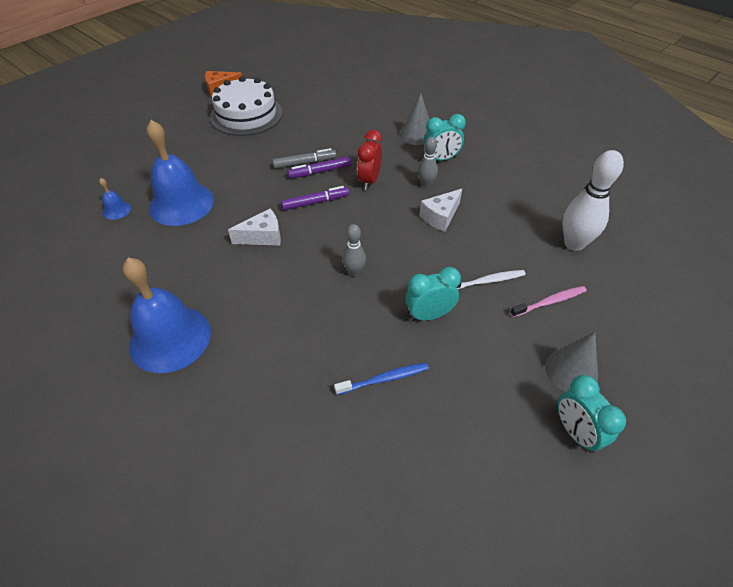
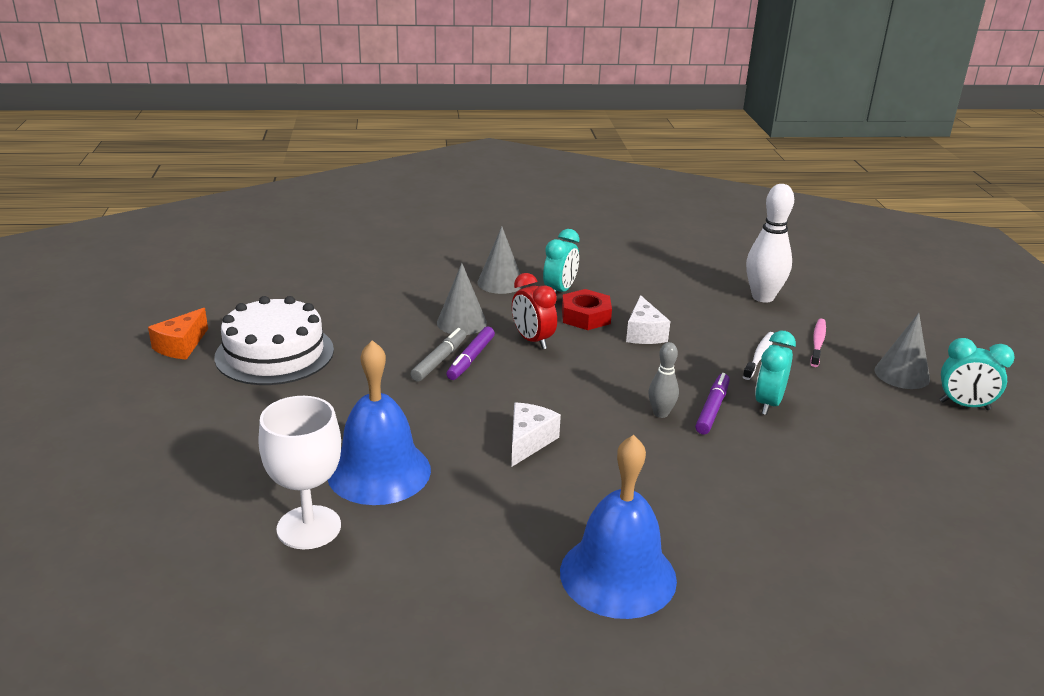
camera: 50 degrees left, 20 degrees down
(116, 210) = (309, 527): blue bell -> white goblet
(315, 202) = (519, 385): purple marker -> purple marker (712, 409)
(353, 147) = (461, 322): none -> grey cone
(384, 379) = (822, 465): blue toothbrush -> none
(426, 184) = (585, 316): grey bowling pin -> red nut

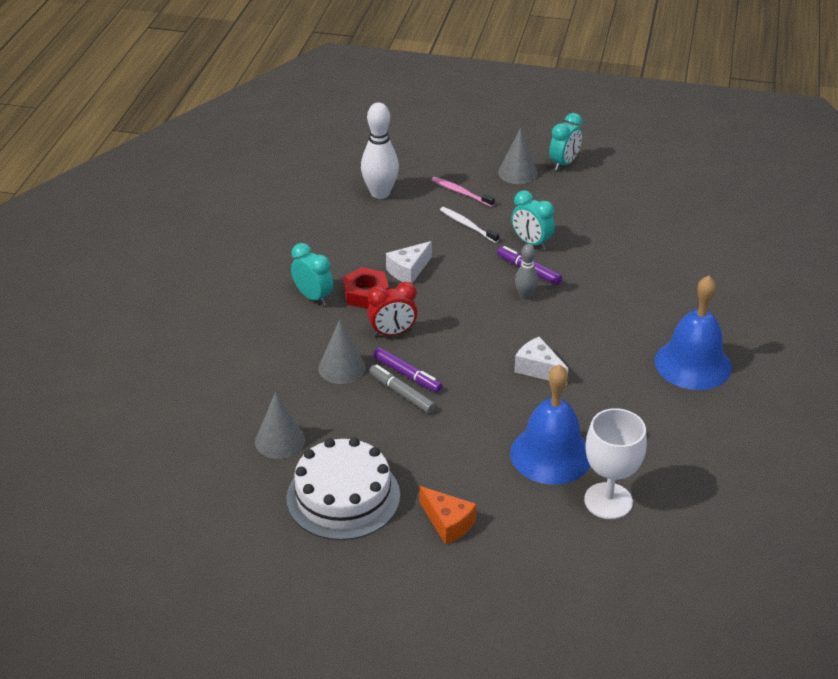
camera: 70 degrees left, 10 degrees up
(181, 346) = (298, 563): orange cheese -> orange cheese (448, 523)
(500, 283) = (277, 329): grey cone -> grey cone (280, 440)
(644, 333) = (408, 270): white cheese -> white cheese turned 120 degrees clockwise

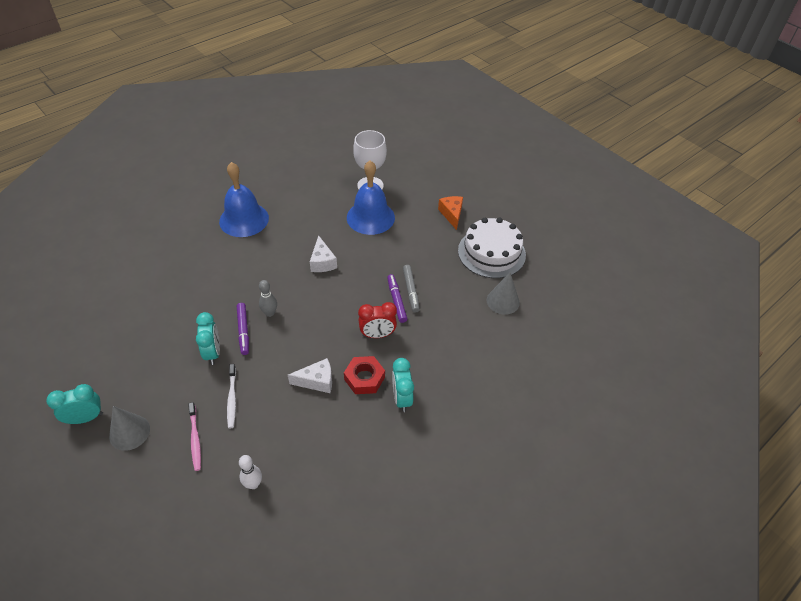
camera: 145 degrees left, 10 degrees up
(341, 368) = (430, 328): grey cone -> none
(380, 193) = (253, 484): white bowling pin -> white bowling pin, size x0.55
(392, 333) = (377, 335): red clock -> red clock turned 150 degrees clockwise

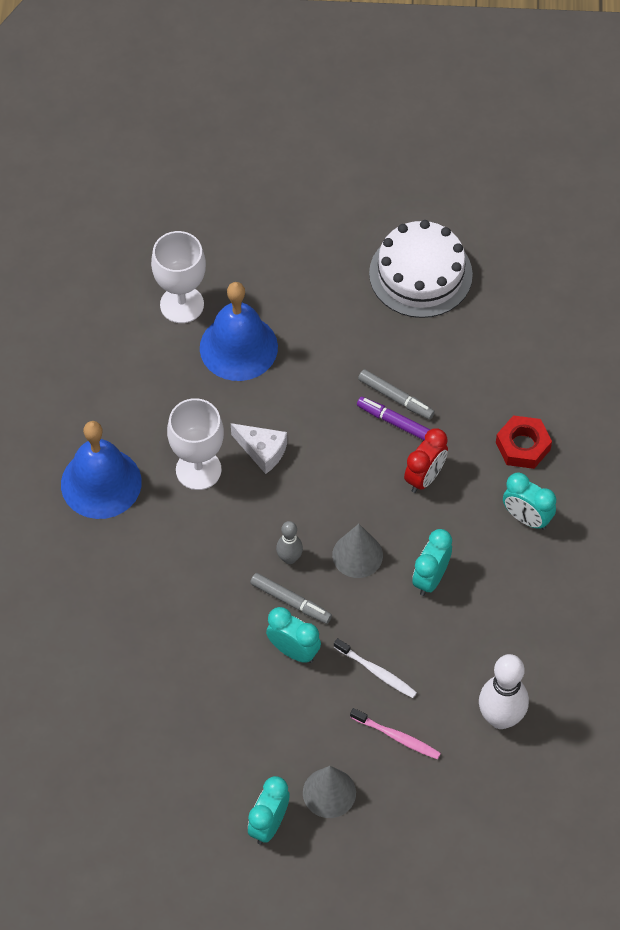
camera: 45 degrees left, 10 degrees up
(243, 331) = (290, 601): purple marker -> grey marker
(253, 484) = (500, 718): white bowling pin -> white bowling pin, size x1.80
(287, 247) = (198, 470): none -> white goblet
(317, 381) = (430, 578): white cheese -> turquoise clock
(364, 378) = (469, 532): red nut -> red nut (523, 446)
(451, 214) = (321, 261): orange cheese -> none
(503, 301) = (497, 324): grey cone -> grey cone (357, 555)

